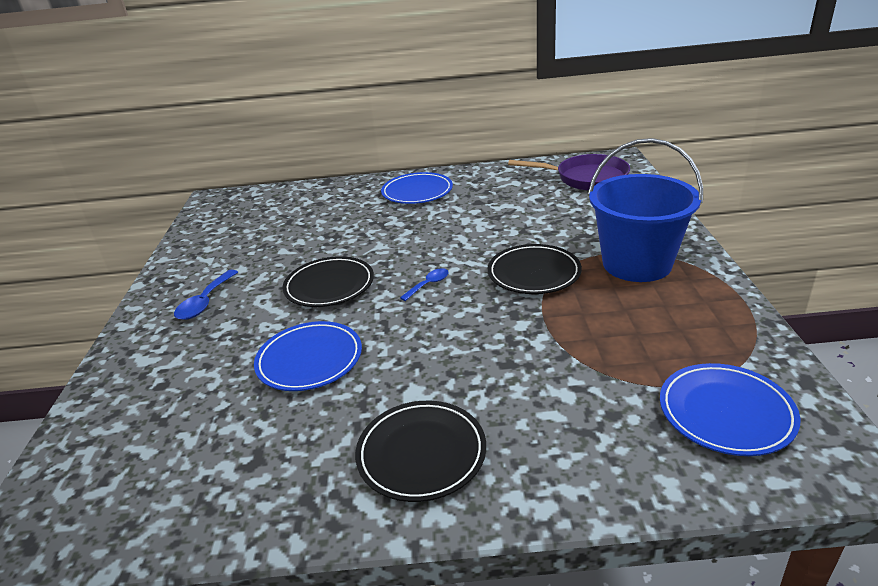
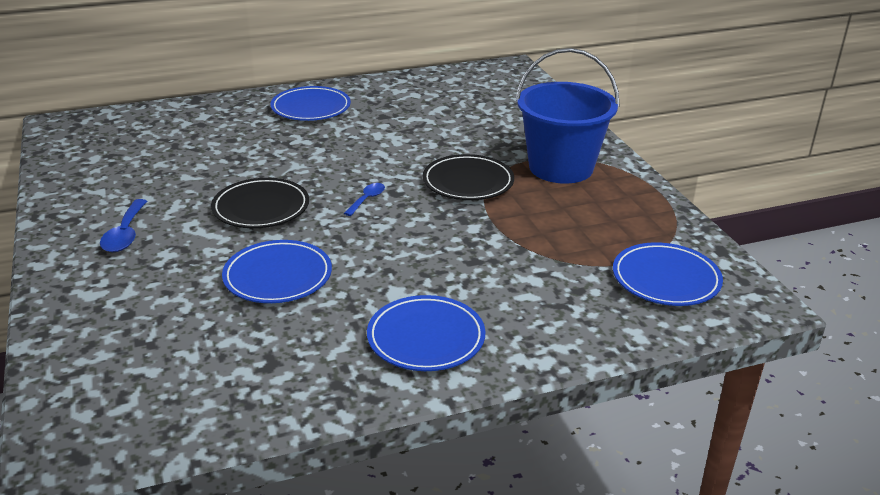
camera: 20 degrees left, 0 degrees up
(421, 454) = (426, 338): black plate -> blue plate
(586, 178) = (486, 88): purple pan -> none

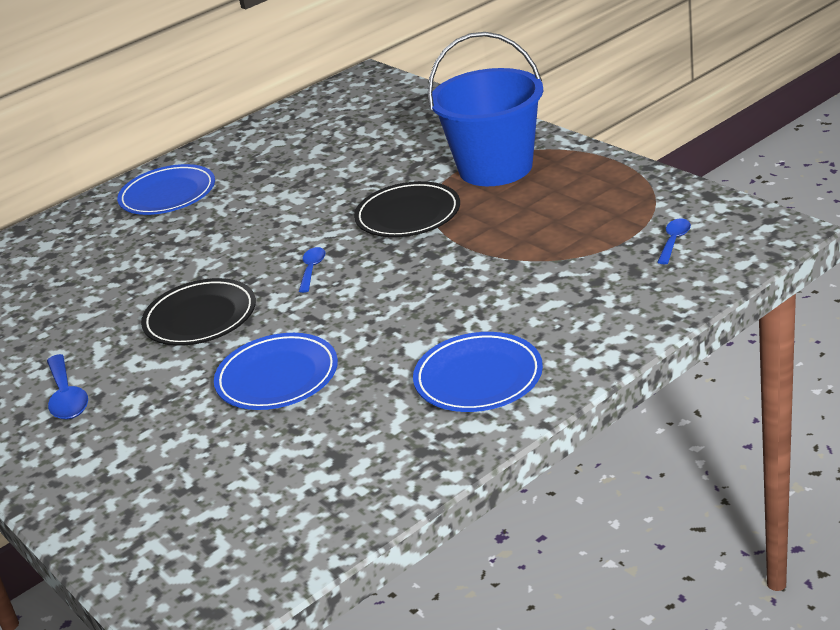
camera: 15 degrees left, 0 degrees up
(666, 279) = (674, 241): blue plate -> blue spoon

